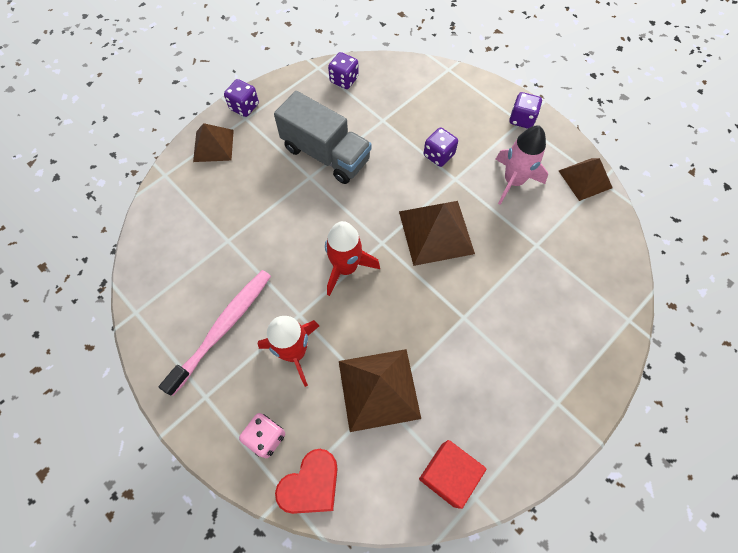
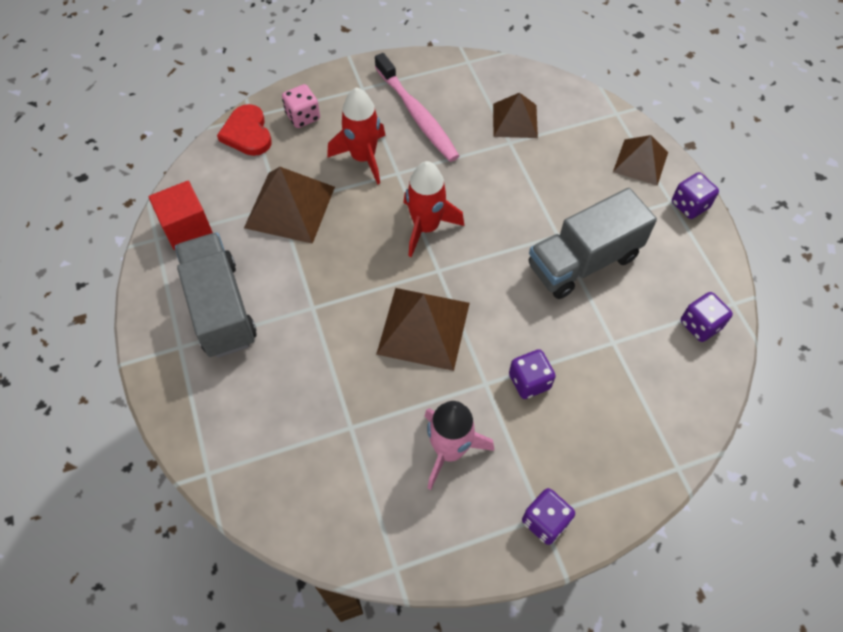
camera: 115 degrees right, 5 degrees down
(506, 390) = (220, 308): none -> grey truck
(585, 179) = (409, 547): brown pyramid -> brown pyramid (515, 120)

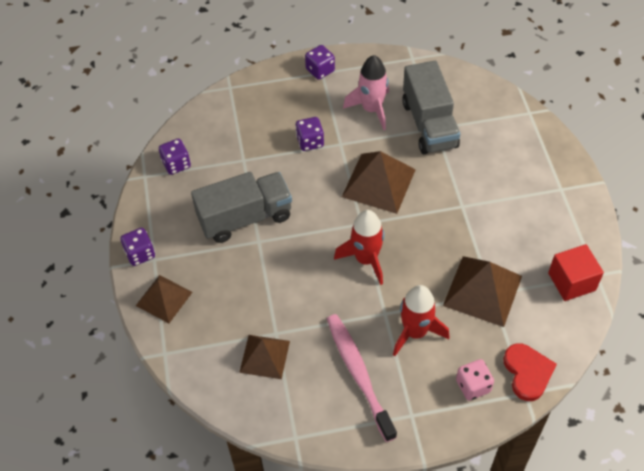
camera: 170 degrees left, 5 degrees down
(220, 308) = (533, 212): grey truck -> grey truck (429, 124)

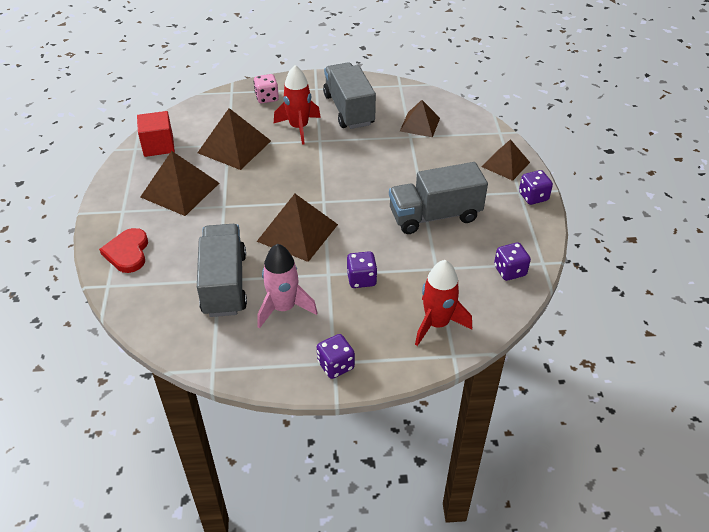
camera: 175 degrees left, 10 degrees down
(359, 374) = (349, 110): pink toothbrush -> grey truck
(366, 259) = (326, 175): red rocket -> red rocket (437, 324)
(516, 221) = (180, 190): none -> brown pyramid
(527, 372) = (224, 101): red heart -> red heart (127, 252)

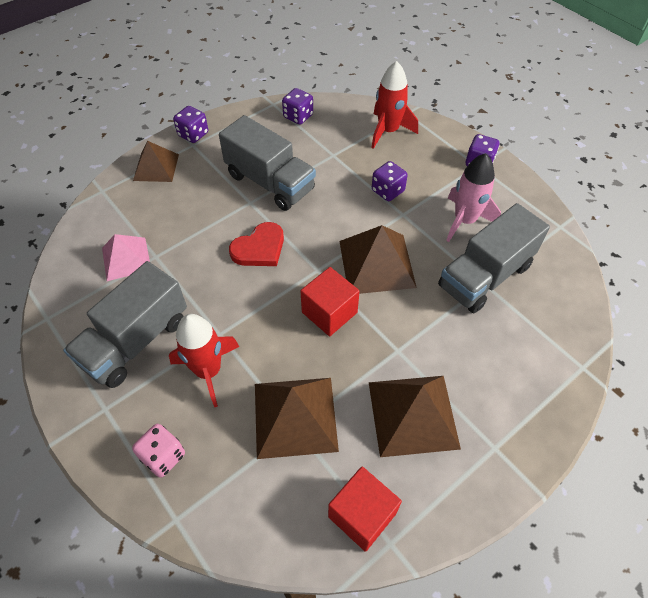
camera: 125 degrees left, 10 degrees up
(127, 252) = (535, 386): red heart -> red heart (259, 248)
(284, 190) = (329, 312): none -> red cube
(420, 124) = (126, 258): brown pyramid -> pink pyramid

